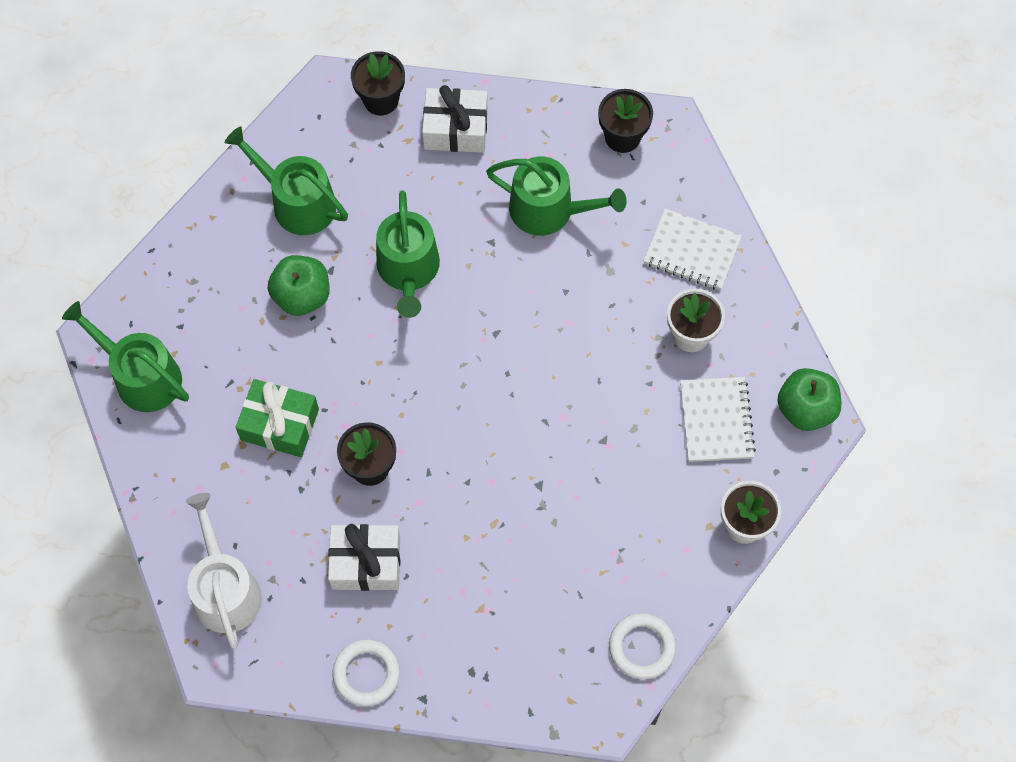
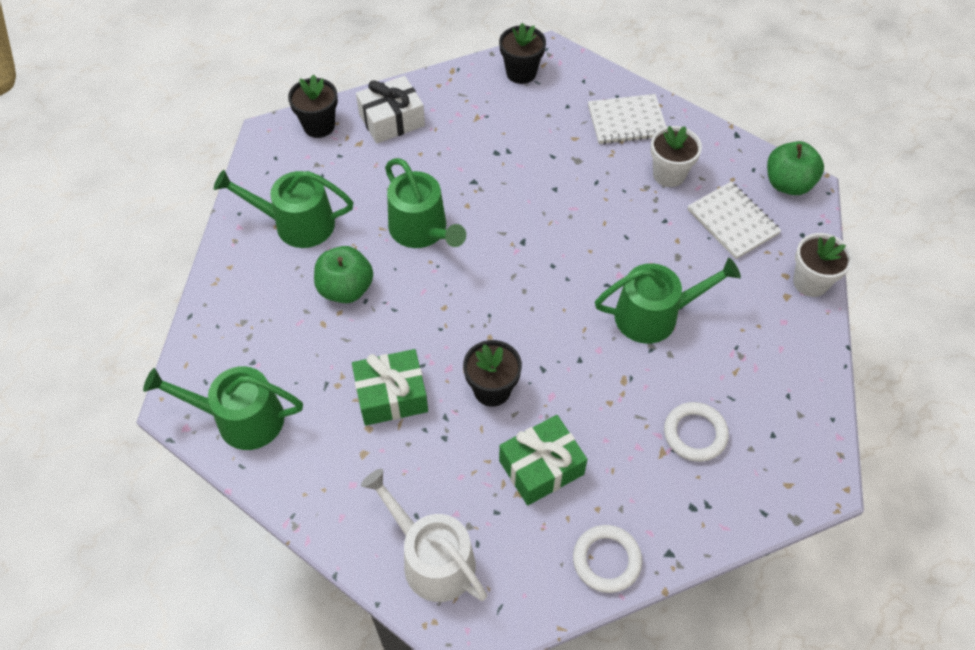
camera: 30 degrees left, 10 degrees down
(366, 562) = (541, 467): white gift -> green gift
(549, 210) = (502, 141): green watering can -> green watering can (654, 315)
(642, 647) = (809, 411): white ring -> white ring (695, 434)

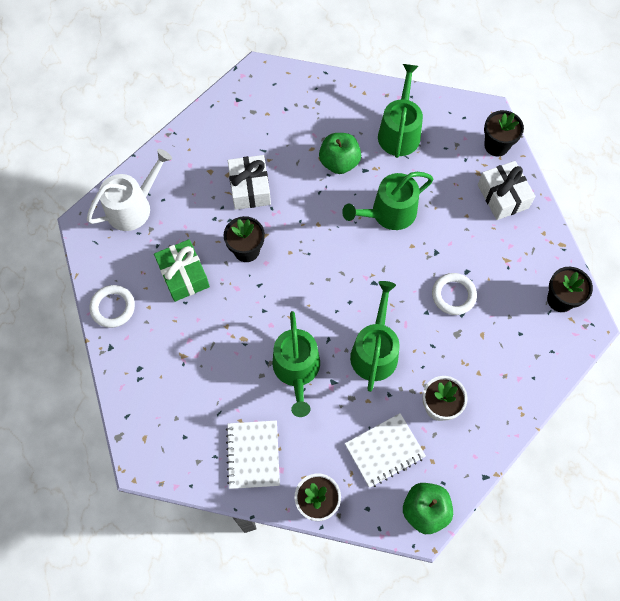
camera: 95 degrees right, 10 degrees up
(241, 419) = (244, 104): green watering can -> green watering can (375, 351)
(391, 395) = (250, 188): green gift -> white gift
(626, 121) = (502, 381): white notebook -> white notebook (253, 455)
(695, 434) = (193, 380): white ring -> white ring (453, 295)

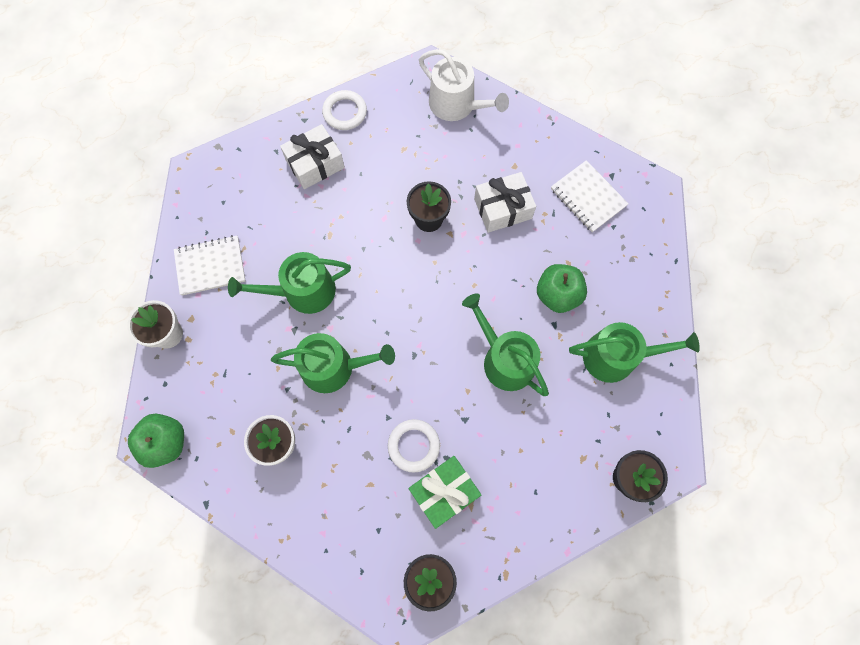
camera: 80 degrees right, 5 degrees up
(183, 275) = (389, 166): green gift -> green gift (444, 492)
(384, 451) = (225, 392): white notebook -> white notebook (588, 197)
(503, 196) = (557, 493): white gift -> white gift (315, 164)

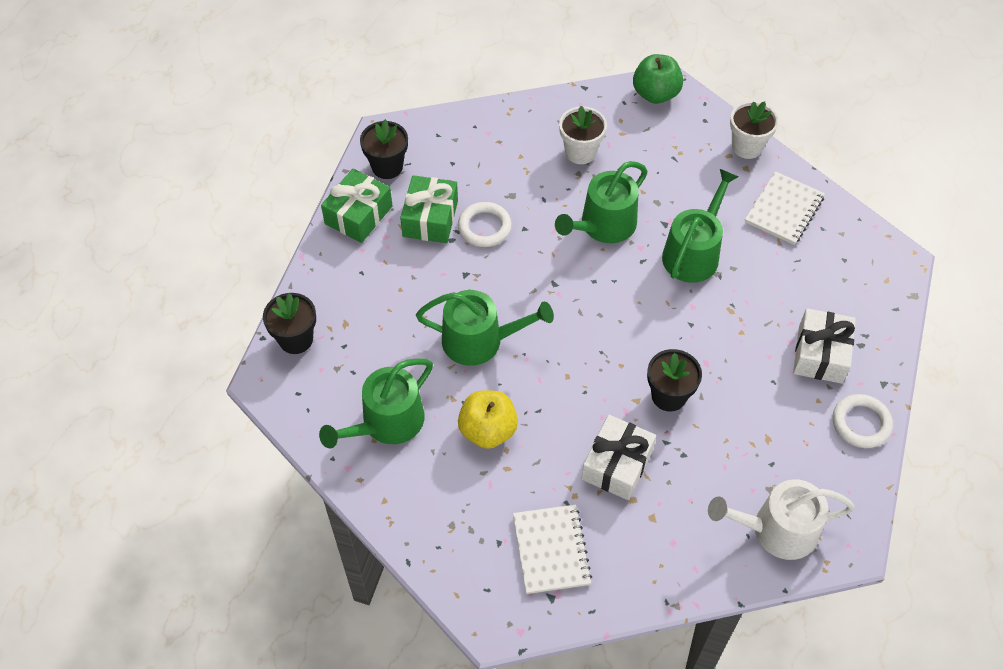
camera: 135 degrees right, 15 degrees down
(493, 549) = (358, 215): none -> green gift
(557, 295) = (488, 430): green apple -> yellow apple
(588, 197) = (551, 550): white notebook -> white notebook turned 75 degrees clockwise

